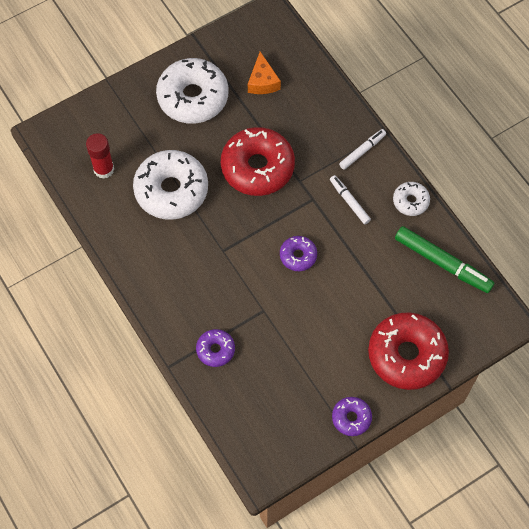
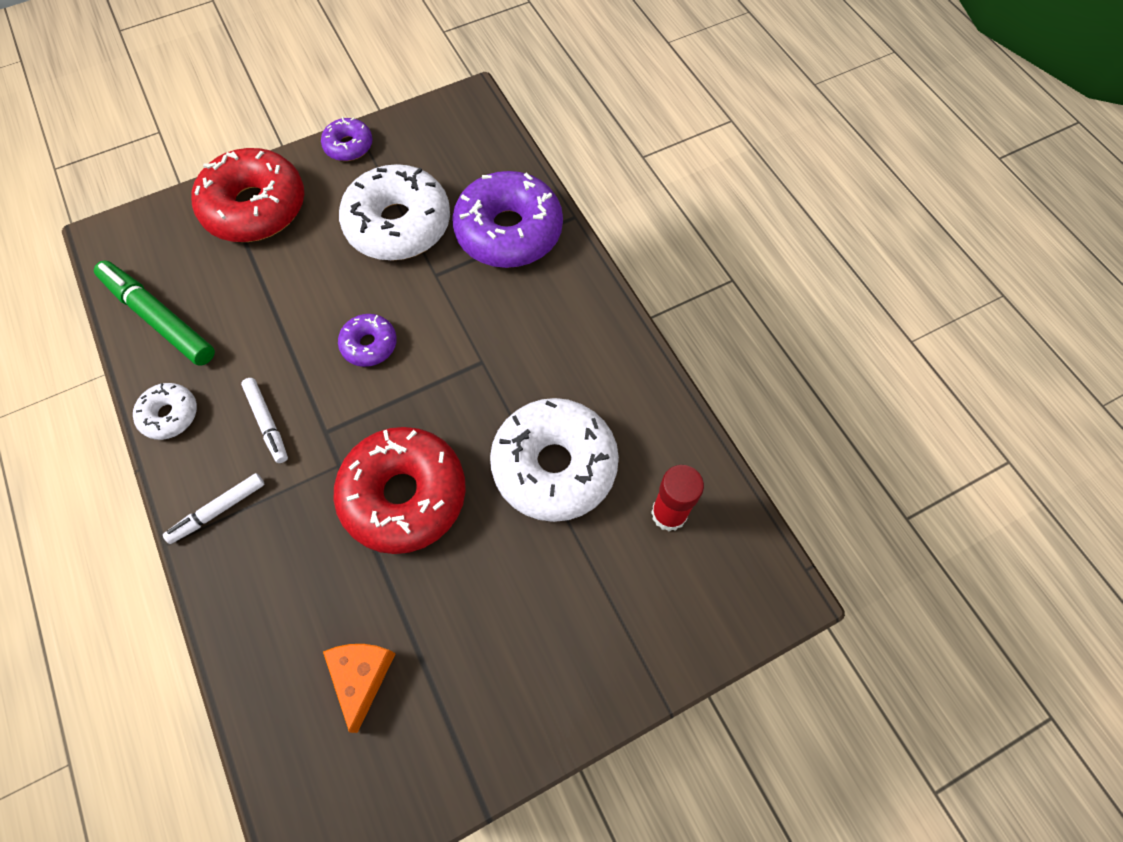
camera: 175 degrees left, 0 degrees up
(193, 97) = (501, 651): white donut -> white donut (398, 224)
(215, 350) = (509, 231): purple donut -> purple donut, size x2.03

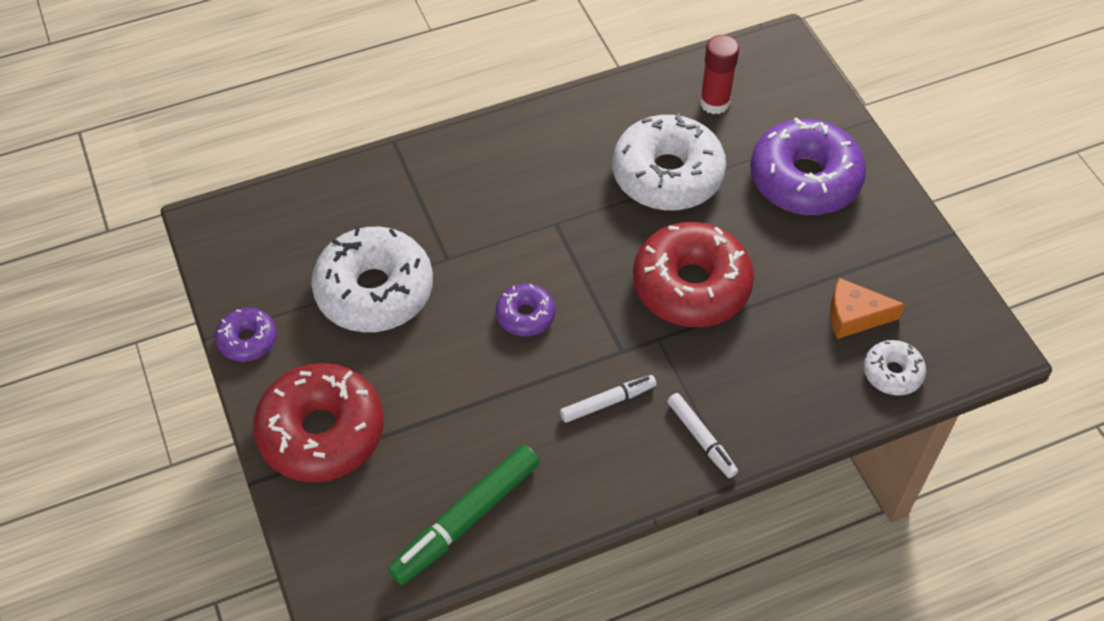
camera: 85 degrees left, 10 degrees down
(170, 415) = (592, 494): white donut -> white donut (892, 373)
(509, 231) = (402, 195): purple donut -> purple donut (804, 179)

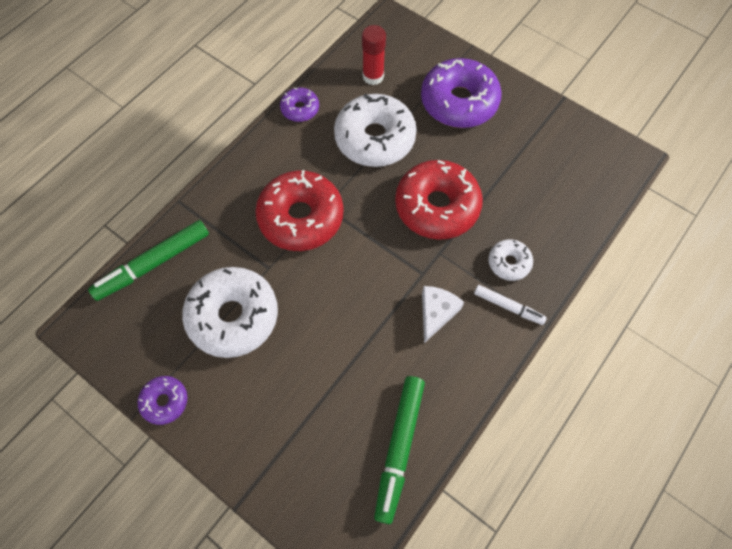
camera: 30 degrees left, 10 degrees up
(321, 432) = (261, 441): red donut -> red donut (301, 217)
(324, 195) = (153, 264): none -> green marker
(525, 315) = (346, 281): purple donut -> purple donut (300, 109)
(608, 402) = (436, 313): white marker -> white cheese
(854, 316) = (544, 177): orange cheese -> none
(892, 373) = (588, 203): white donut -> white donut (509, 263)

